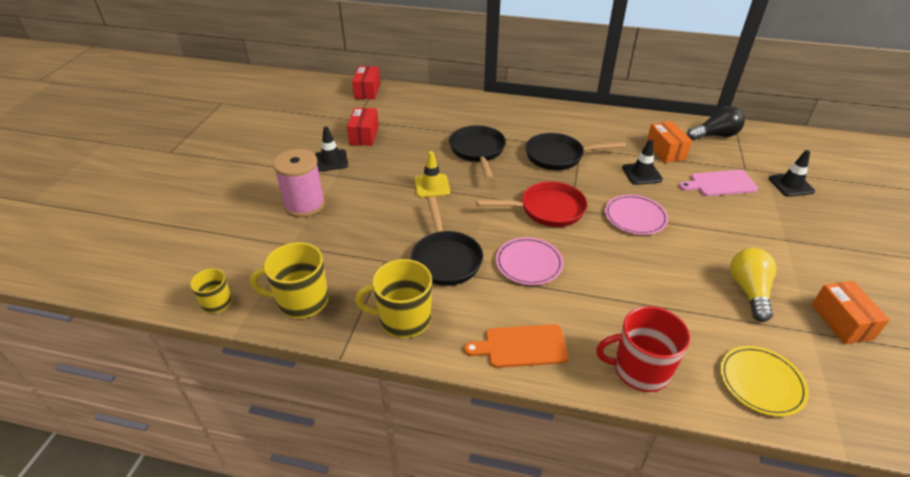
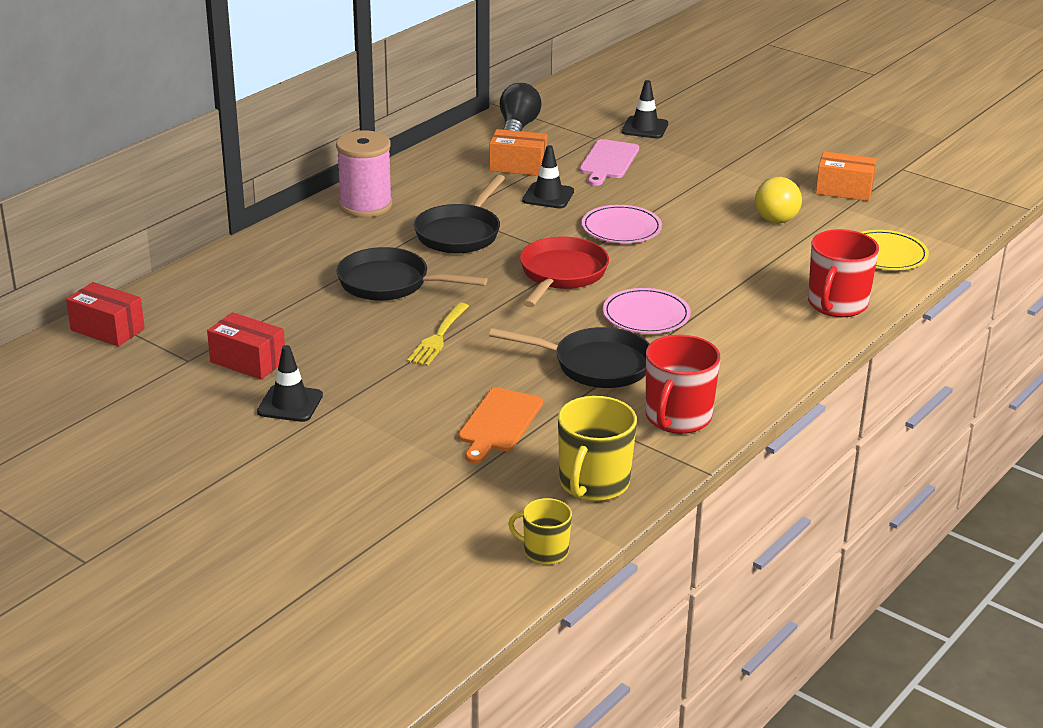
camera: 65 degrees left, 10 degrees down
(304, 205) = (385, 447): pink spool -> pink spool (365, 206)
(403, 319) = (677, 418): yellow mug -> red mug
(432, 186) = (438, 338): yellow traffic cone -> yellow fork
(521, 346) = (767, 357): orange cutting board -> orange cutting board (499, 423)
(749, 291) = (778, 214): yellow light bulb -> yellow light bulb turned 105 degrees counterclockwise

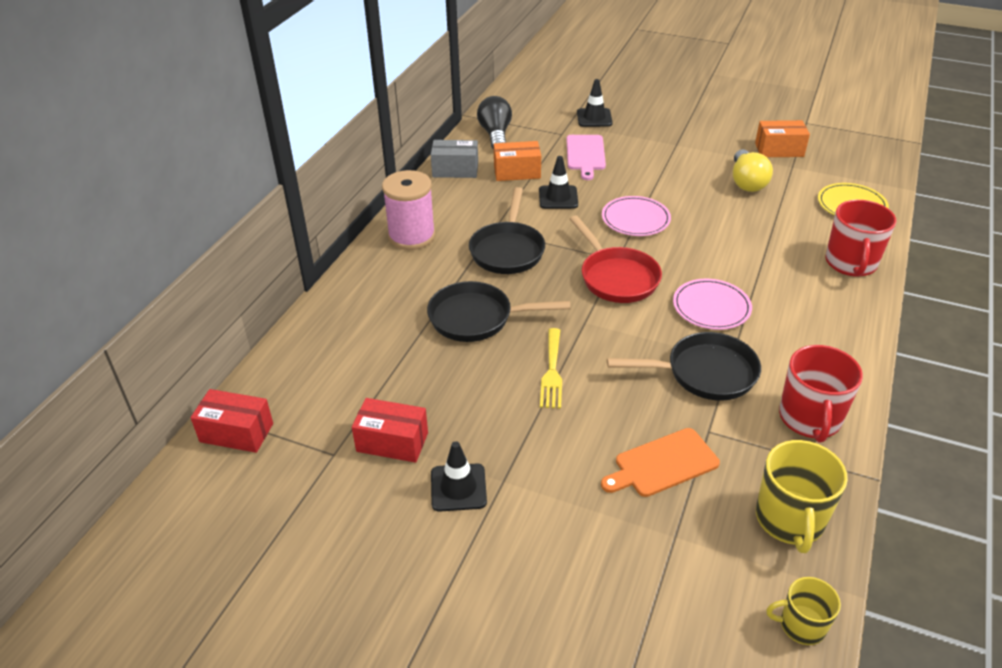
camera: 15 degrees left, 10 degrees up
(450, 154) = (455, 170): none -> grey box
(499, 423) = (662, 464): orange cutting board -> orange cutting board turned 60 degrees clockwise
(561, 274) = (616, 277): red pan -> red pan turned 150 degrees clockwise

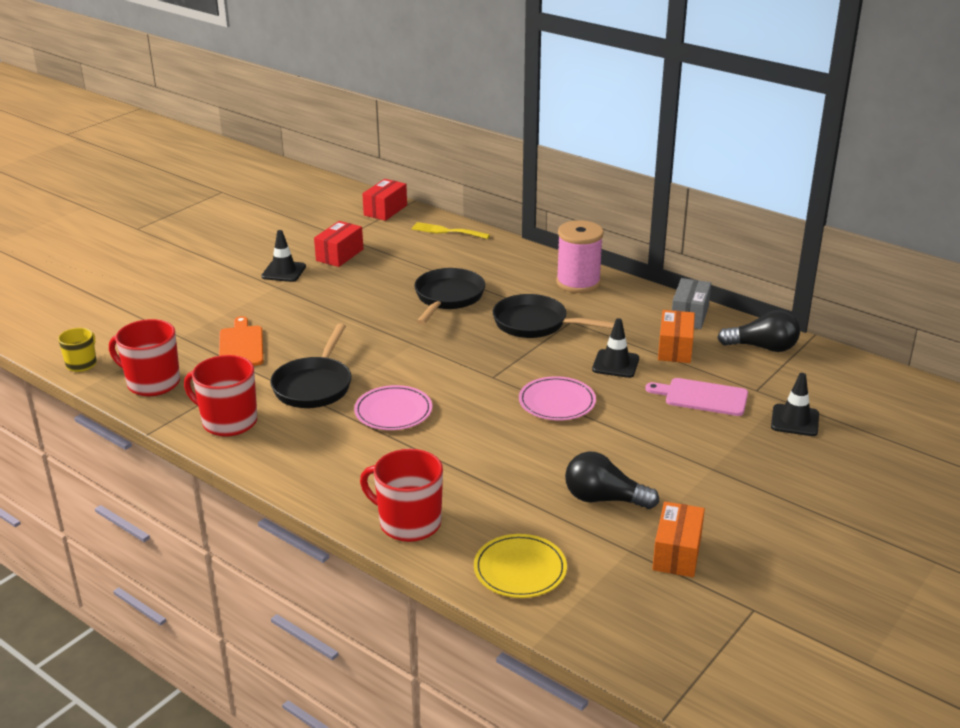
camera: 105 degrees right, 10 degrees down
(552, 372) = (364, 319): yellow fork -> yellow fork (446, 231)
(616, 277) = (465, 370): red pan -> none
(746, 182) = (604, 499): yellow light bulb -> black light bulb
(790, 520) = (152, 383): yellow mug -> red mug

